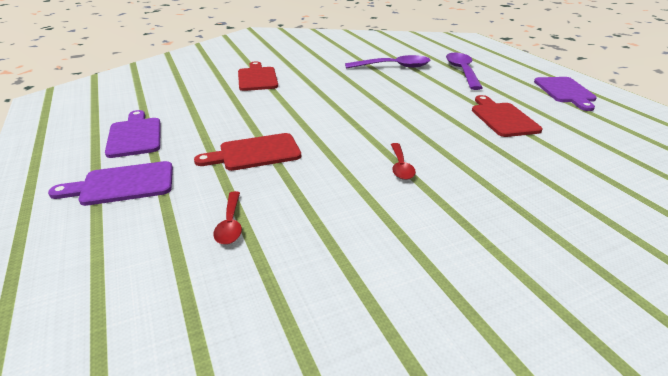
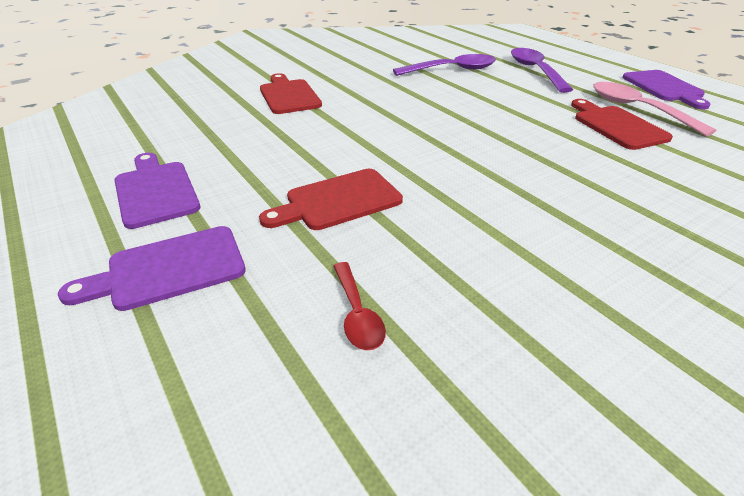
camera: 10 degrees left, 5 degrees up
(400, 166) = (536, 201): red spoon -> none
(529, 107) = (638, 109): none -> pink spoon

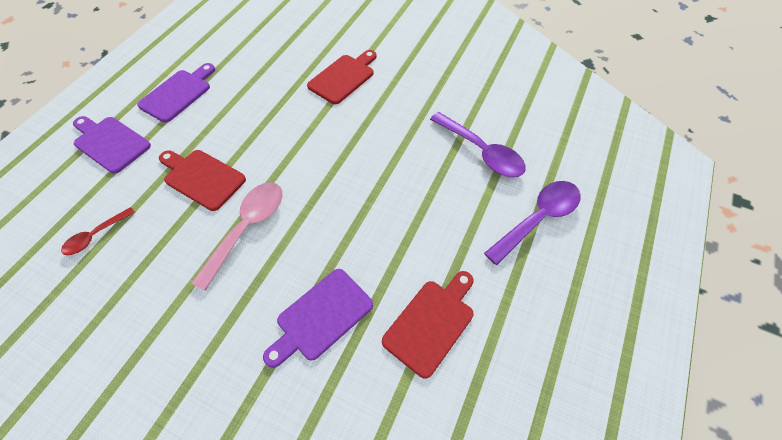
camera: 60 degrees right, 20 degrees up
(638, 109) = (491, 337): pink spoon -> pink spoon (247, 228)
(664, 88) = (586, 359): purple cutting board -> purple cutting board (321, 317)

